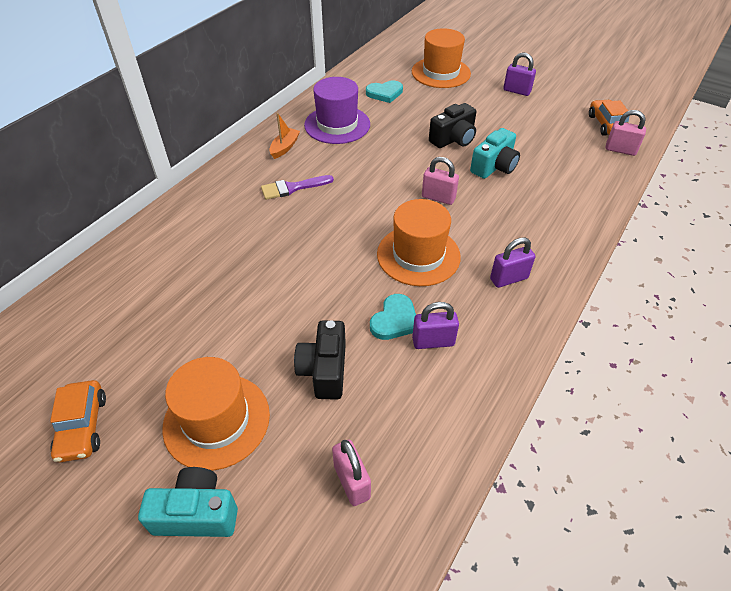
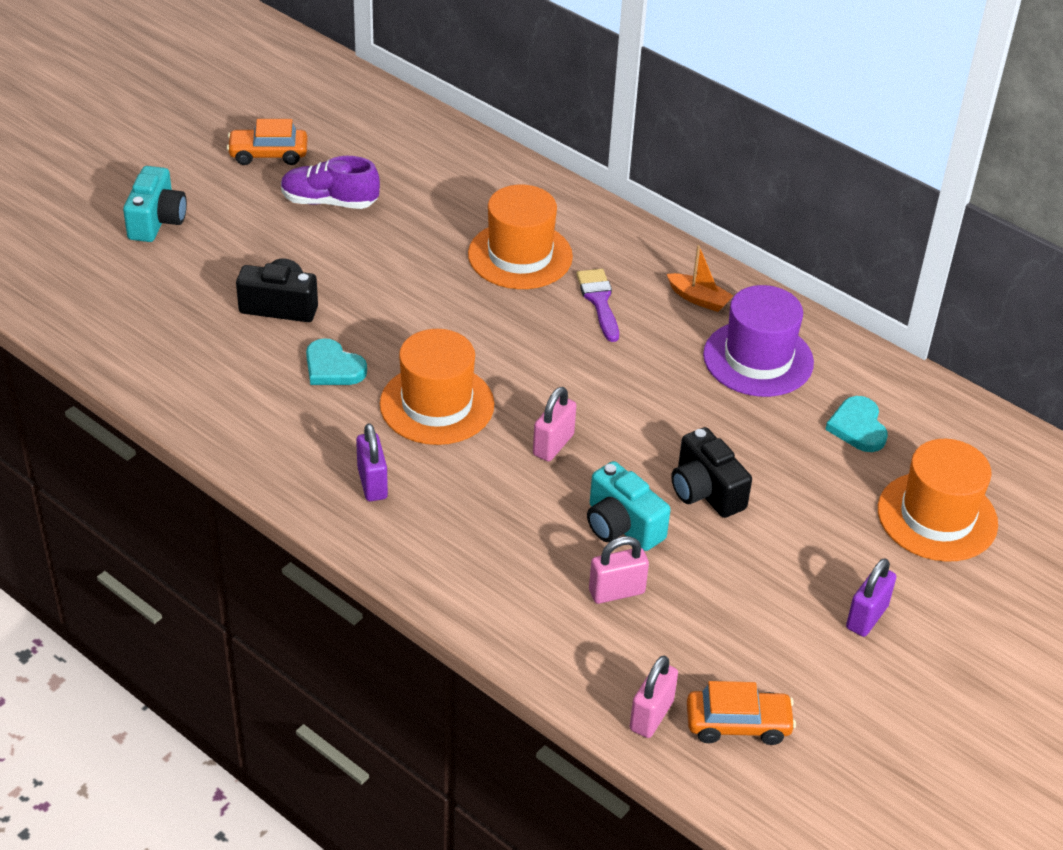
camera: 95 degrees right, 5 degrees down
(170, 359) = (329, 202): none -> purple shoe
(216, 420) = (245, 232): orange hat -> orange hat (520, 255)
(352, 482) = (148, 313): pink padlock -> pink padlock (616, 592)
(433, 341) = (291, 394): purple padlock -> none

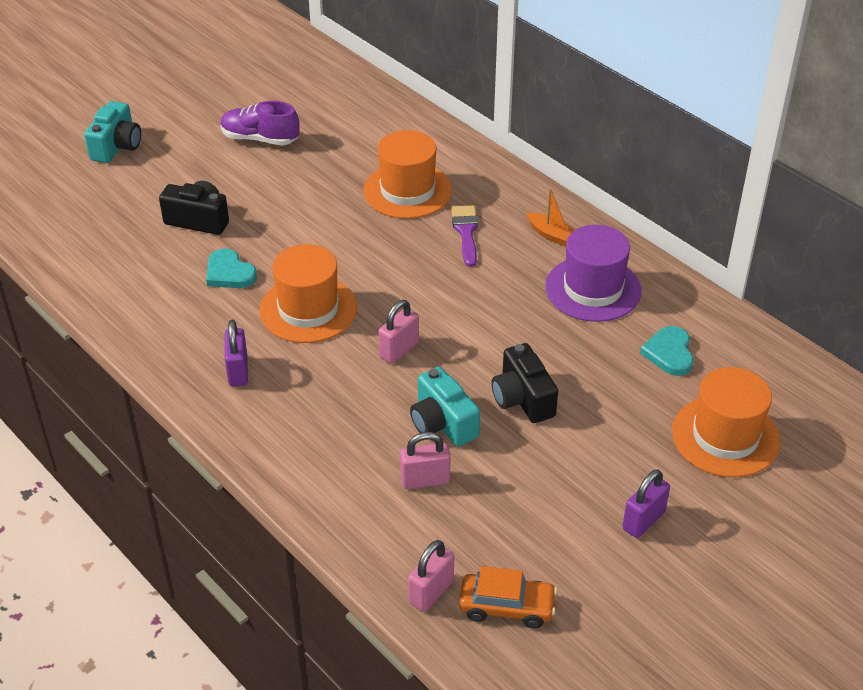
camera: 10 degrees right, 0 degrees up
(268, 154) = (220, 99): orange car -> none

